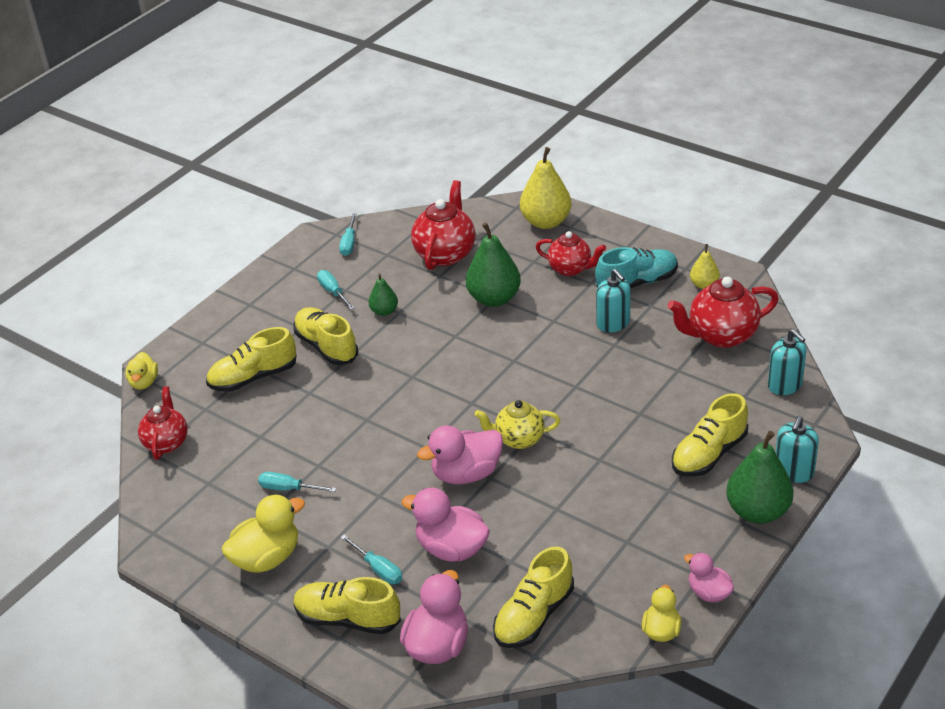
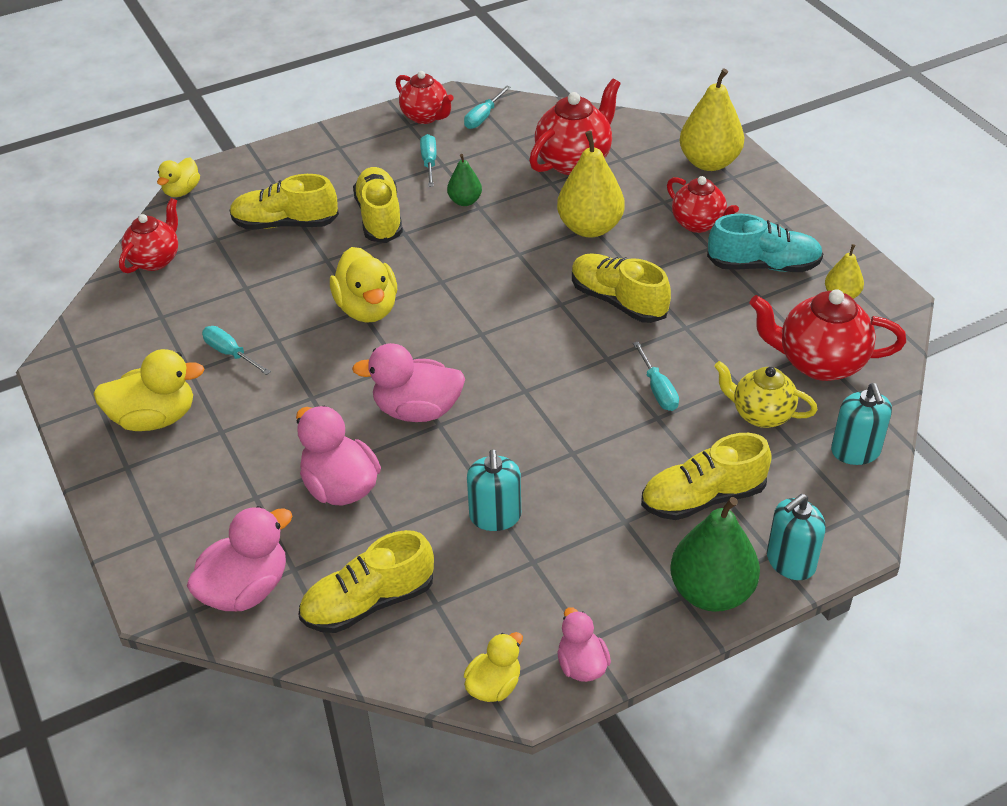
camera: 25 degrees right, 5 degrees up
(302, 258) = (425, 116): none -> red teapot
(347, 619) = (181, 518): yellow shoe -> yellow shoe (618, 301)
(371, 416) = (367, 308): none -> yellow duck
(378, 569) = (251, 477): turquoise screwdriver -> turquoise screwdriver (658, 389)
(494, 298) = (590, 227): green pear -> yellow pear
(519, 439) = (501, 394): yellow teapot -> yellow teapot (761, 414)
(613, 323) = (702, 302): turquoise soap dispenser -> turquoise soap dispenser (495, 516)

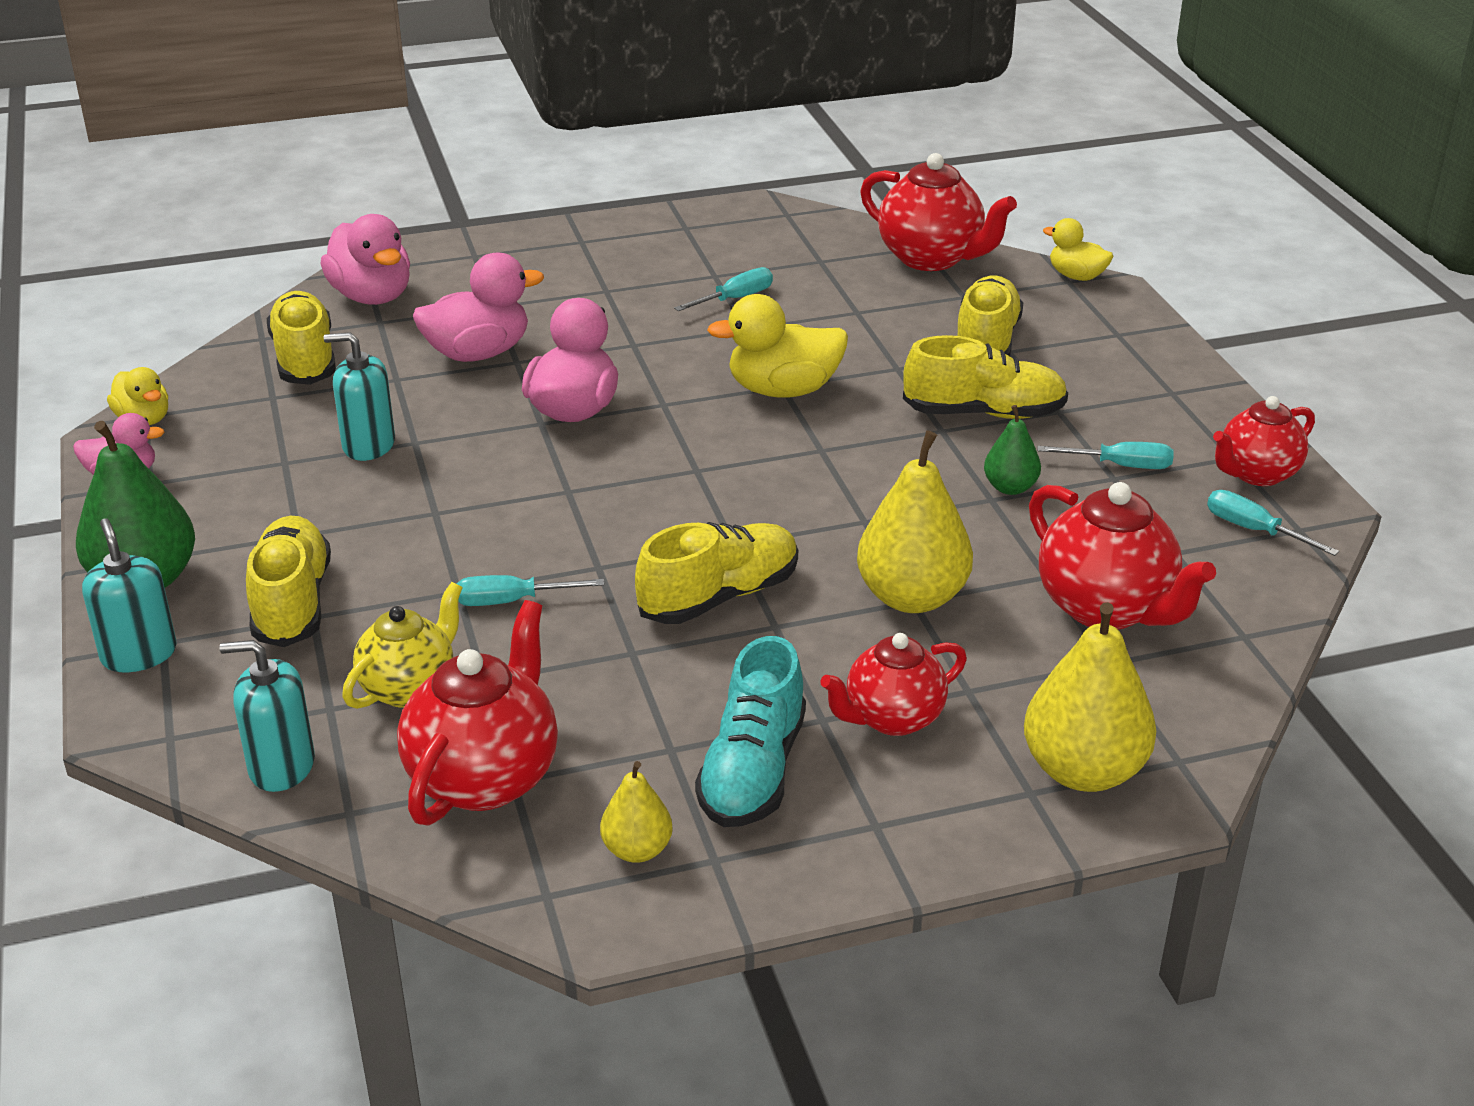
camera: 100 degrees right, 10 degrees down
(155, 260) = (931, 258): red teapot -> red teapot, size x1.50
(155, 418) = (647, 255): yellow duck -> none

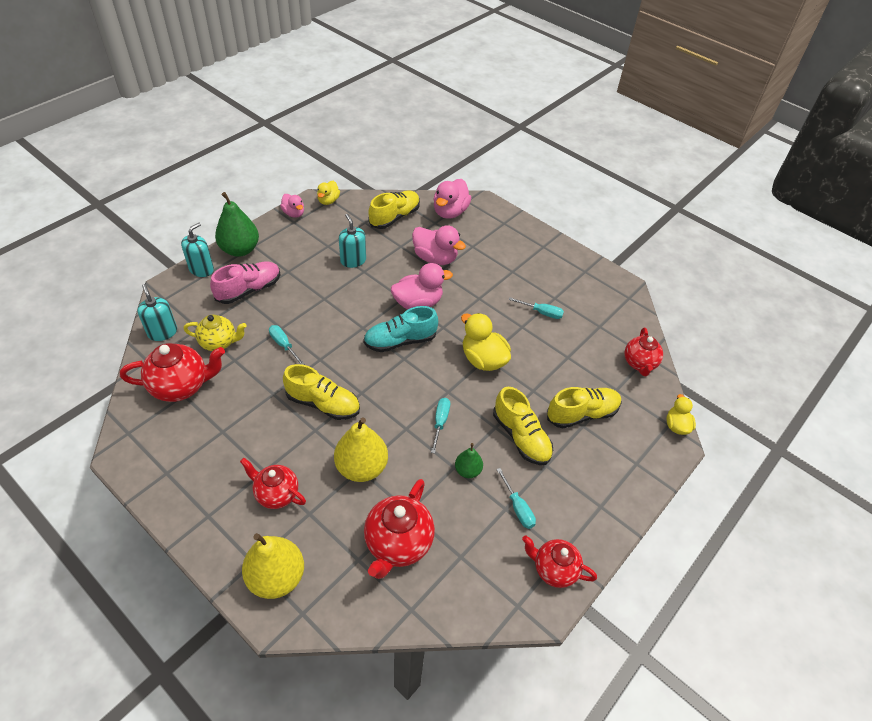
camera: 55 degrees right, 15 degrees up
(292, 603) = (249, 290): yellow shoe -> pink shoe
(637, 850) = (161, 447): yellow pear -> none
(752, 771) = (221, 462): turquoise shoe -> turquoise shoe (400, 341)
(931, 258) = (639, 363): red teapot -> red teapot, size x0.67
(1253, 530) = (502, 585): turquoise screwdriver -> turquoise screwdriver (440, 422)

